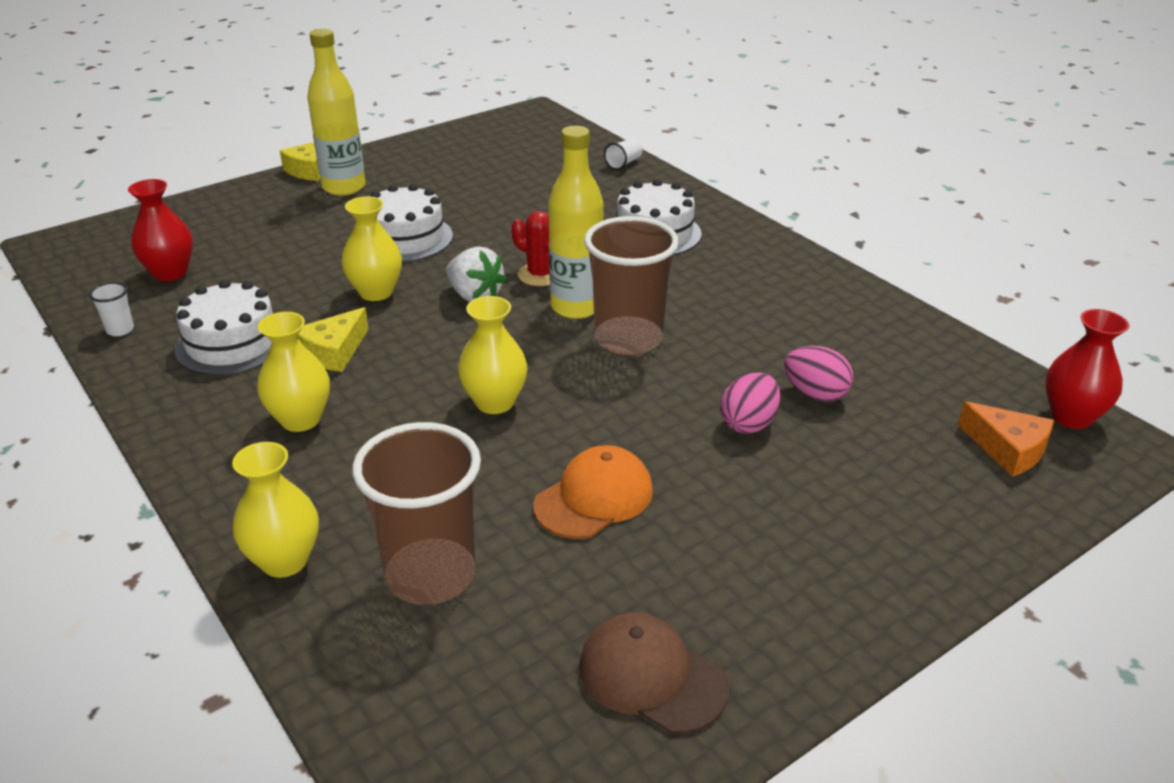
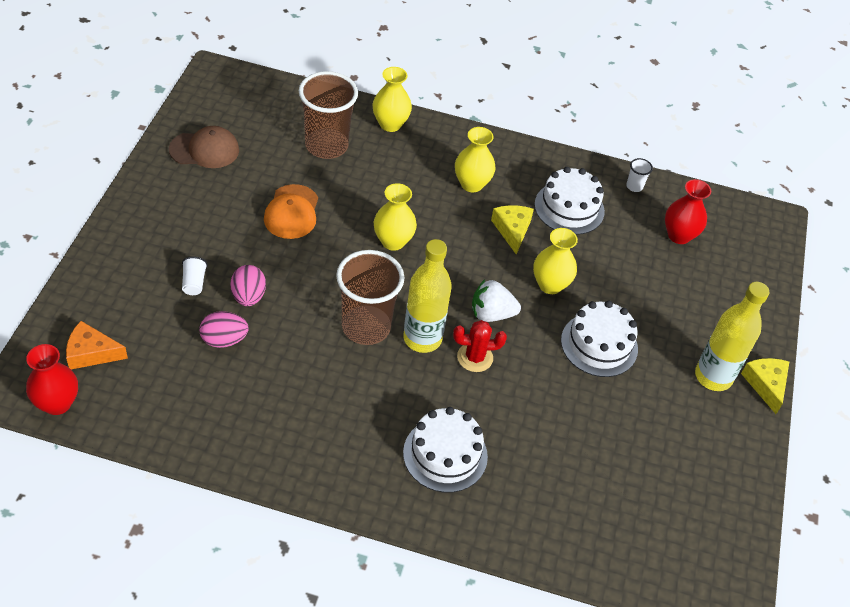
camera: 135 degrees right, 15 degrees up
(624, 163) = (562, 553): white cup -> white cup (194, 283)

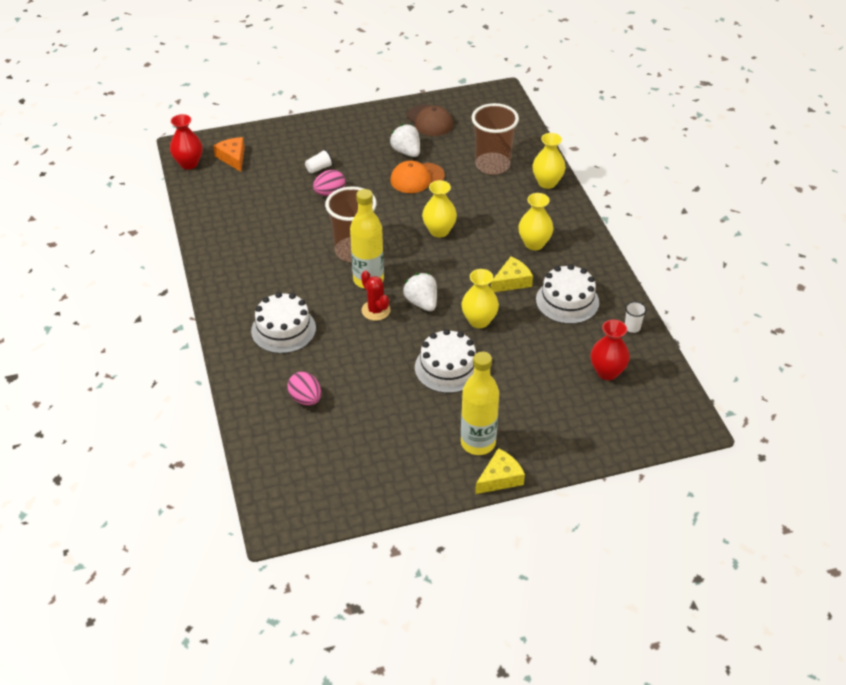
camera: 65 degrees right, 5 degrees down
(224, 340) = (287, 200): pink egg -> pink egg (306, 399)
(239, 196) = (406, 152): none -> white strawberry

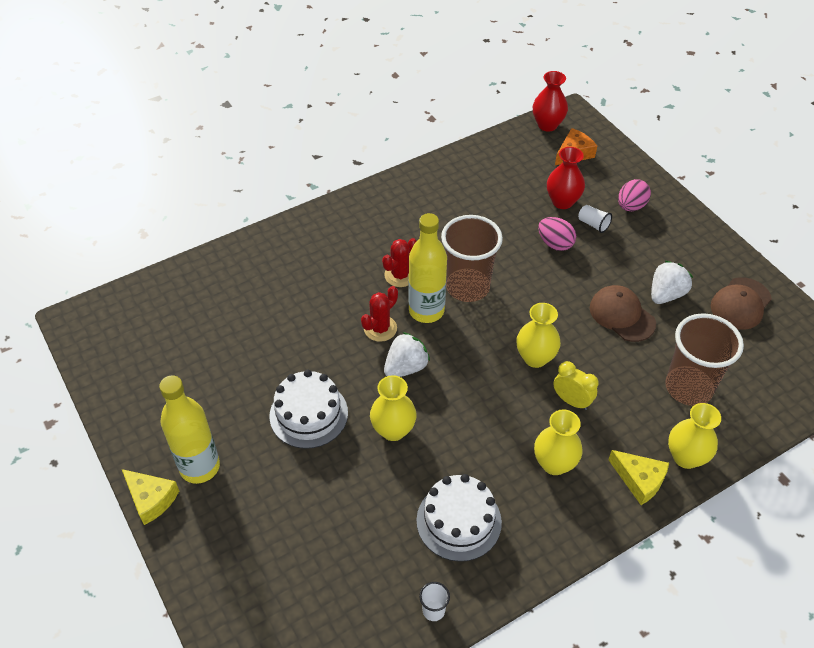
camera: 75 degrees right, 5 degrees up
(283, 329) = (329, 260): white cake -> none
(306, 399) = (237, 302): pink egg -> pink egg (631, 206)
(322, 288) = (400, 275): none -> red cactus
(417, 178) = (622, 315): orange cap -> brown cap
(484, 222) = (571, 401): none -> yellow clock
(512, 281) = (474, 451): yellow cheese -> yellow cheese (639, 480)
(607, 372) = (342, 590): red vase -> red vase (562, 202)

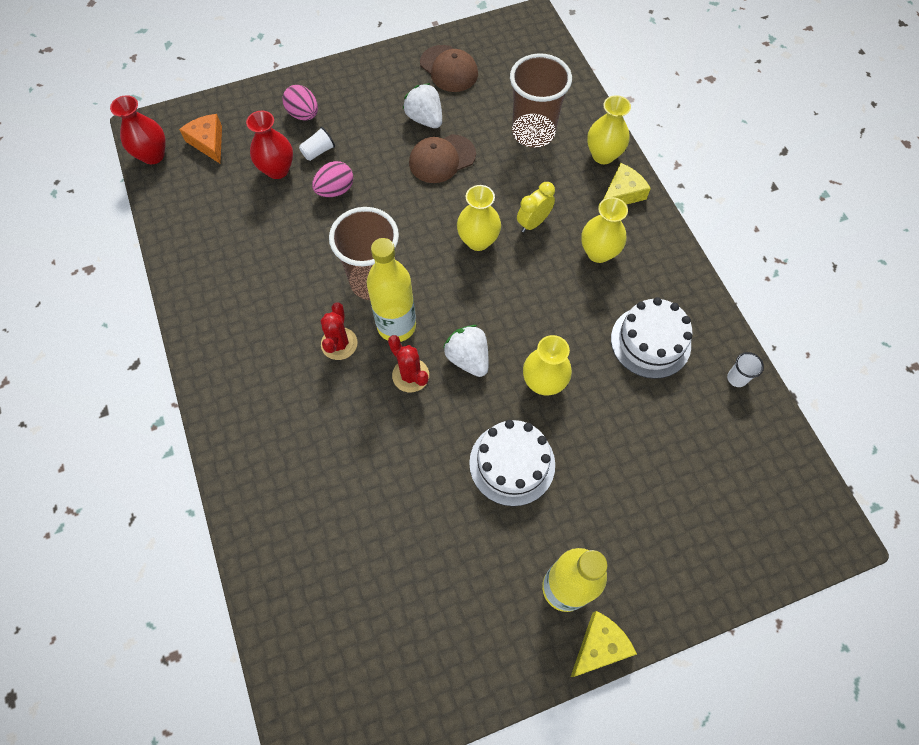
camera: 80 degrees left, 15 degrees up
(400, 275) = (339, 344): red cactus -> red cactus turned 45 degrees clockwise

